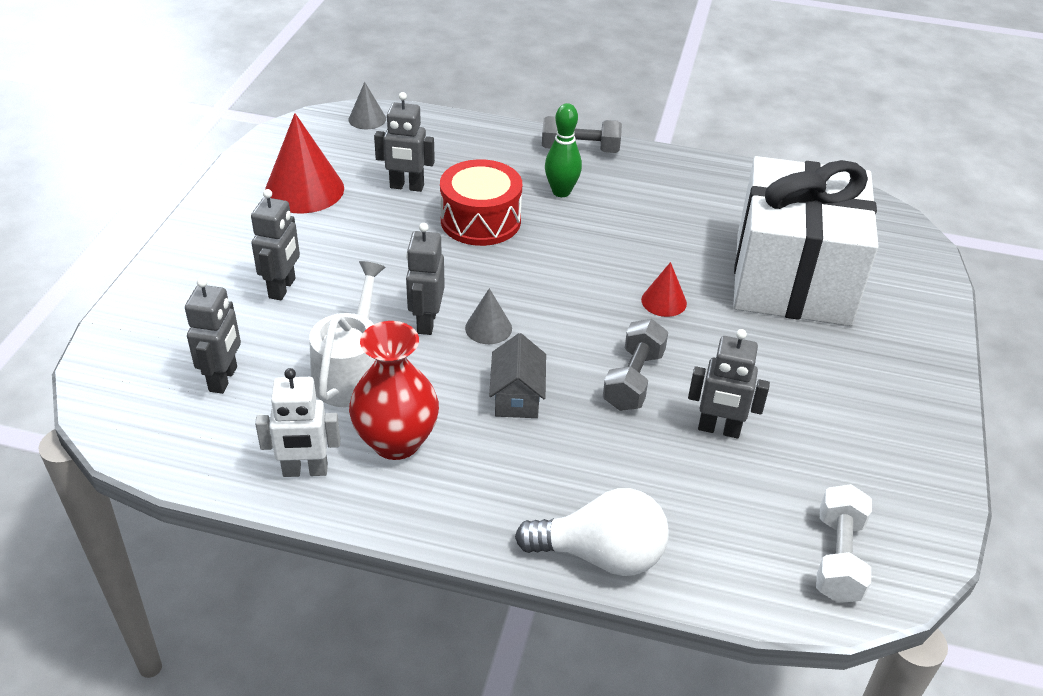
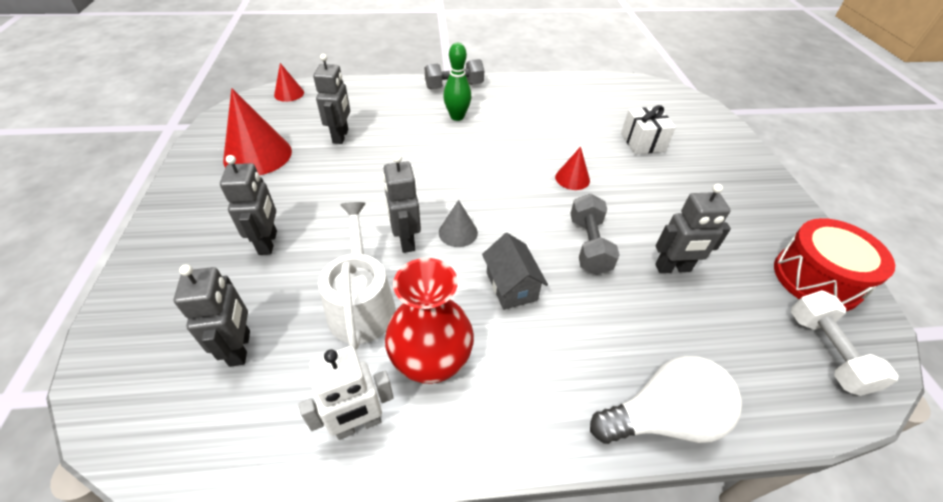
camera: 20 degrees left, 5 degrees up
(367, 119) = (289, 93): grey cone -> red cone
(406, 187) = (341, 136): grey robot -> grey robot turned 75 degrees counterclockwise
(480, 220) = (409, 149): red drum -> red drum (816, 278)
(792, 278) = (642, 142): white gift -> white gift, size x0.40

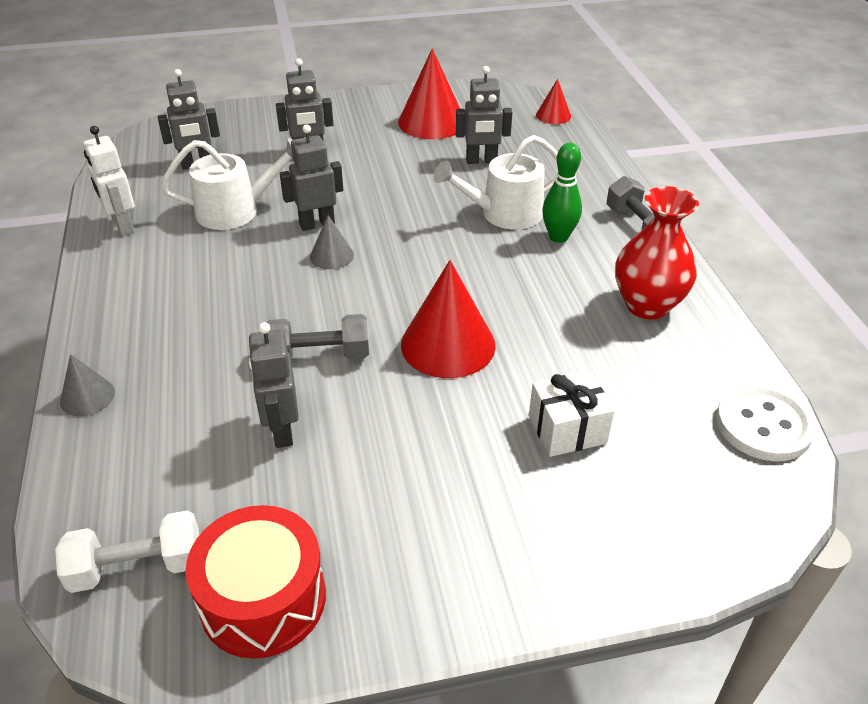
camera: 85 degrees right, 5 degrees down
(421, 135) = (504, 213): none -> white watering can
(431, 362) = (171, 254): red vase -> red vase (647, 305)
(511, 286) = (255, 296): grey house -> none
(572, 178) = (448, 344): red cone -> red cone, size x1.92
(626, 85) = (763, 425): none -> white button
(662, 418) = (87, 396): white light bulb -> grey cone

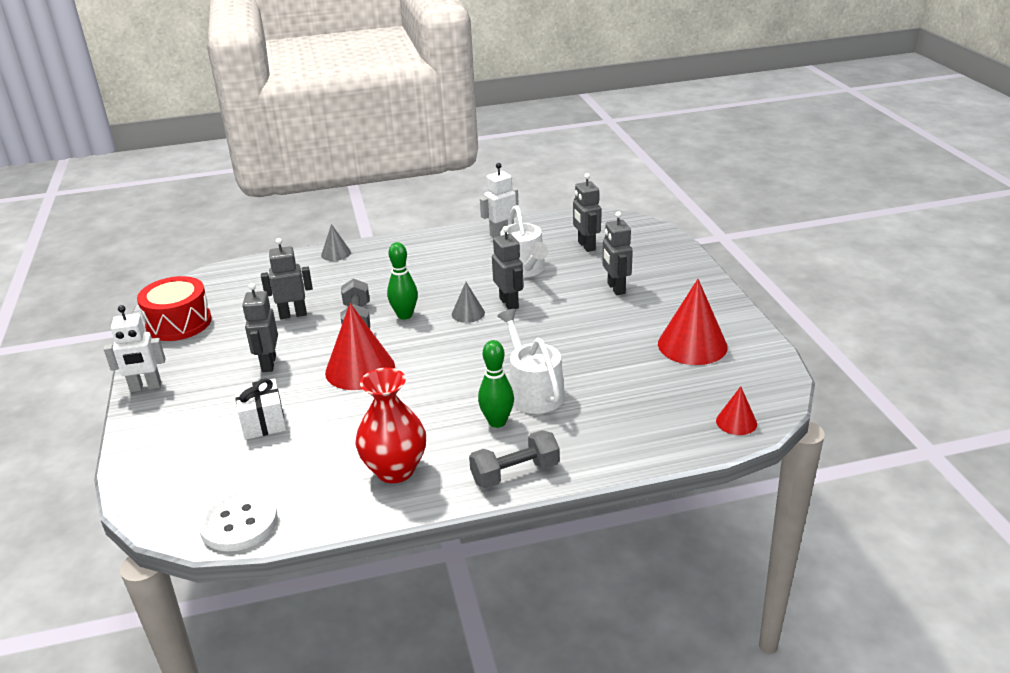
camera: 90 degrees right, 10 degrees down
(137, 567) = (213, 287): white dumbbell -> none
(320, 309) = (405, 315): none -> green bowling pin
(475, 604) = (145, 387): none -> white robot
(481, 161) = (623, 376): grey robot -> grey robot (268, 364)

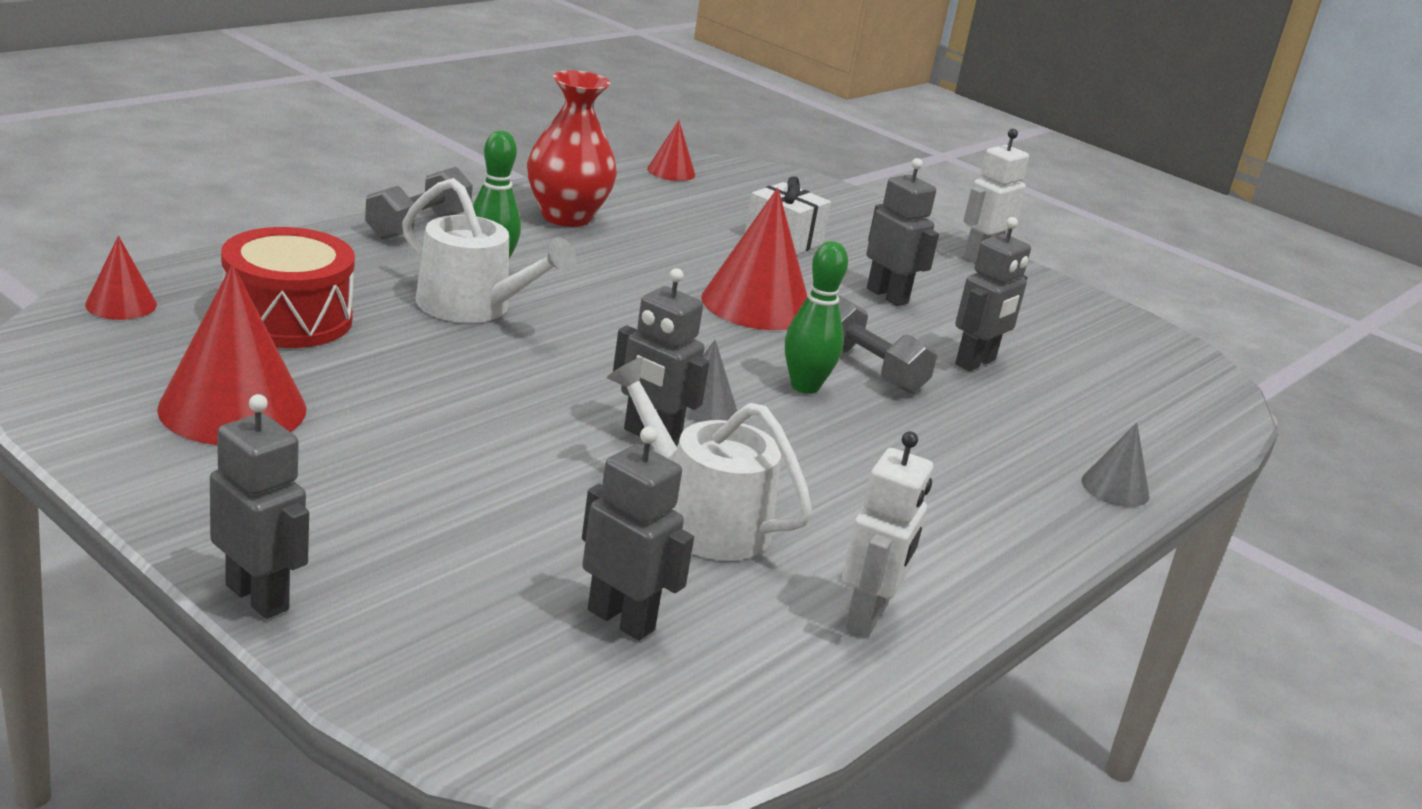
camera: 140 degrees right, 5 degrees down
(179, 323) = (1103, 328): red drum -> red drum (287, 318)
(239, 523) = (671, 171): white button -> red cone
(615, 288) = (460, 506): grey robot -> grey robot (258, 597)

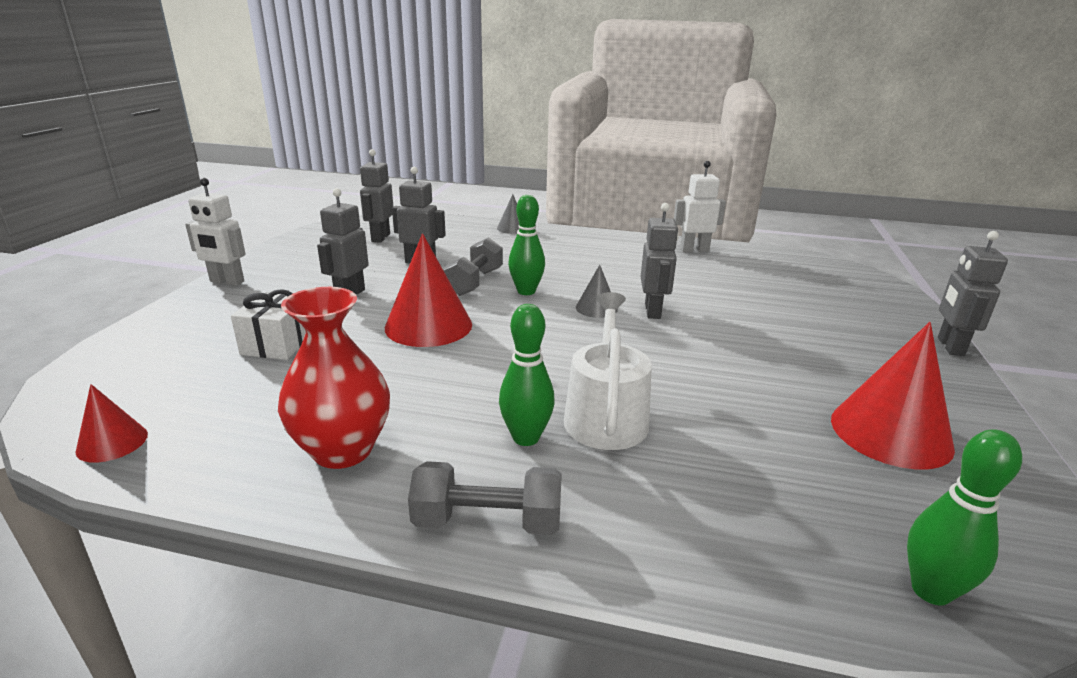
camera: 115 degrees left, 0 degrees up
(121, 304) = (930, 590): red cone -> green bowling pin
(287, 318) = (771, 483): red drum -> none
(621, 620) = (788, 282): grey robot -> grey robot (380, 238)
(702, 519) = (696, 285): white watering can -> none

